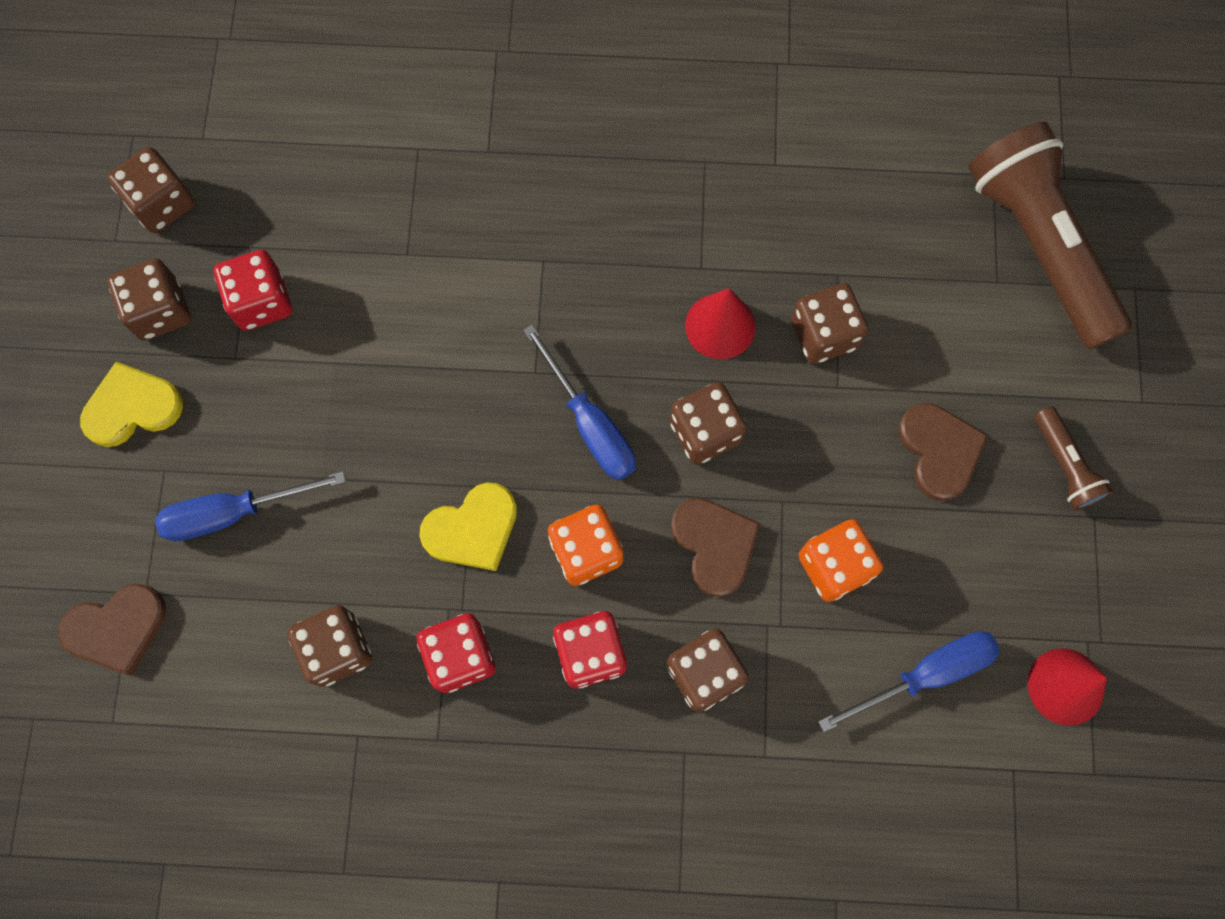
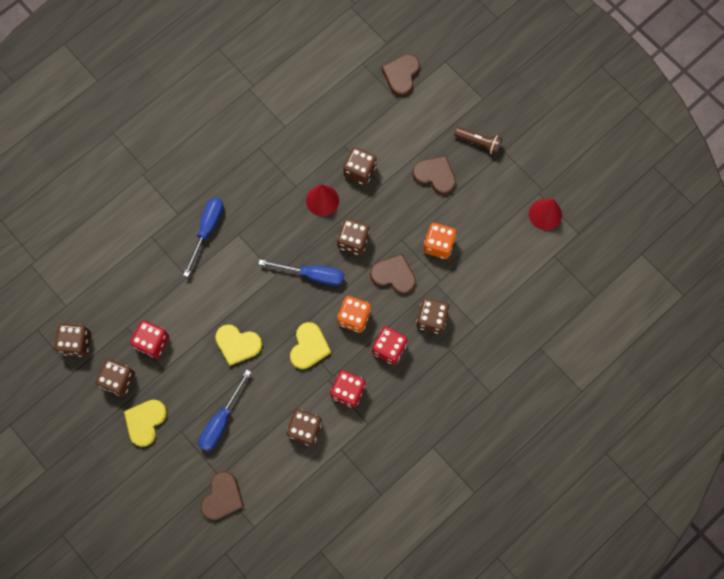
camera: 45 degrees left, 0 degrees up
(374, 422) = (237, 344): none -> yellow heart
(925, 675) = (500, 252): blue screwdriver -> blue screwdriver (207, 230)
(1039, 247) = (401, 75): brown flashlight -> brown heart

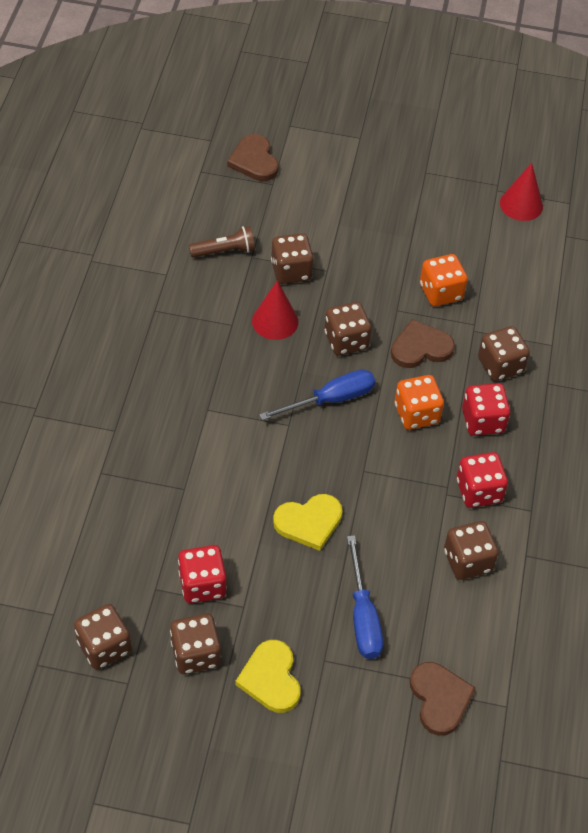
camera: 40 degrees left, 20 degrees down
(207, 230) = (166, 426): blue screwdriver -> none
(309, 347) = (394, 474): yellow heart -> none
(435, 175) = (376, 231): brown heart -> none
(478, 143) = (393, 178): brown flashlight -> brown flashlight (224, 251)

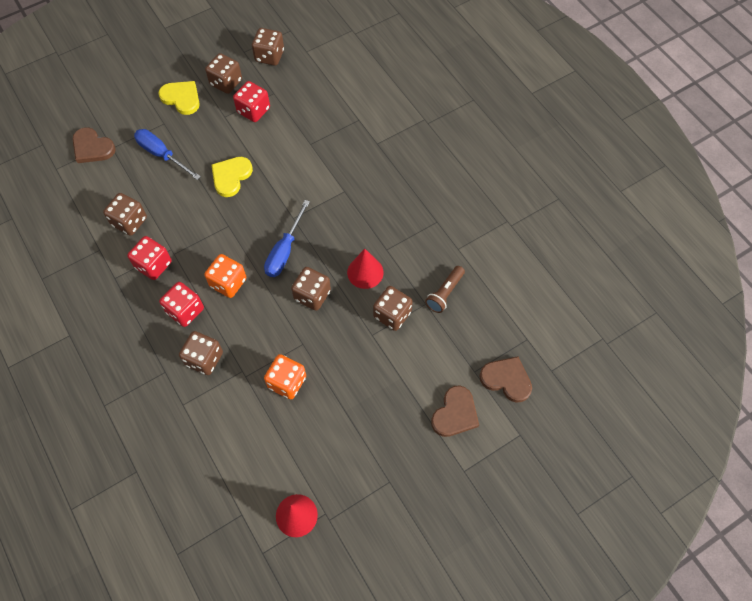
camera: 140 degrees right, 10 degrees up
(420, 347) = (264, 329): brown heart -> brown heart (455, 413)

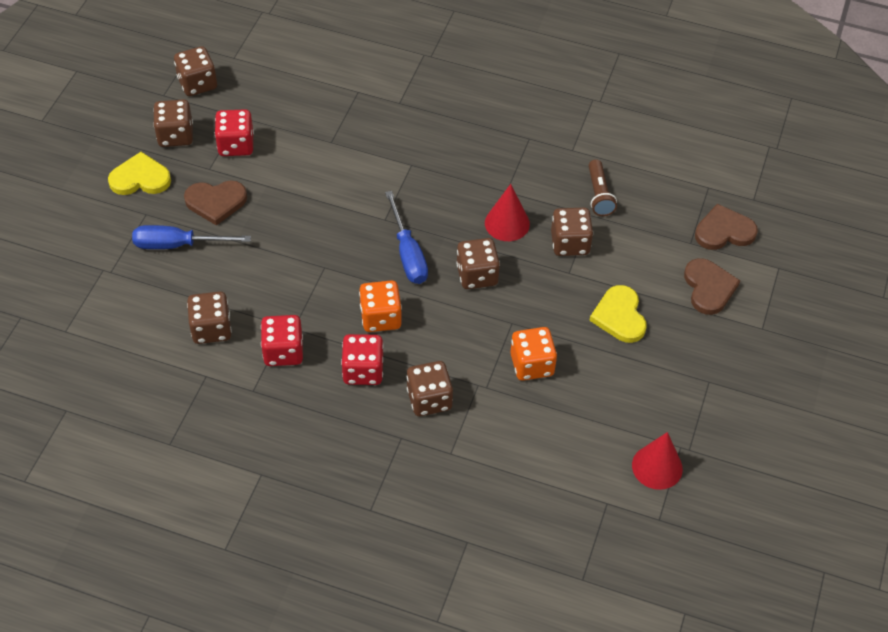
camera: 40 degrees left, 10 degrees down
(92, 147) = (87, 285): brown heart -> brown heart (216, 202)
(231, 177) = (278, 220): yellow heart -> yellow heart (619, 316)

